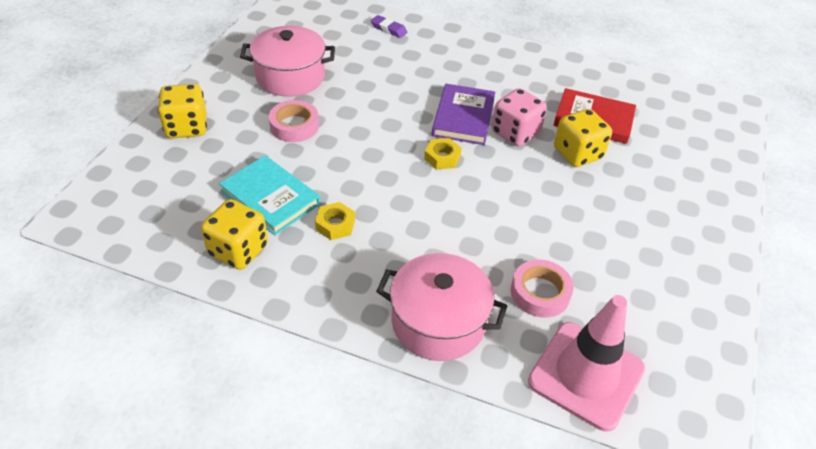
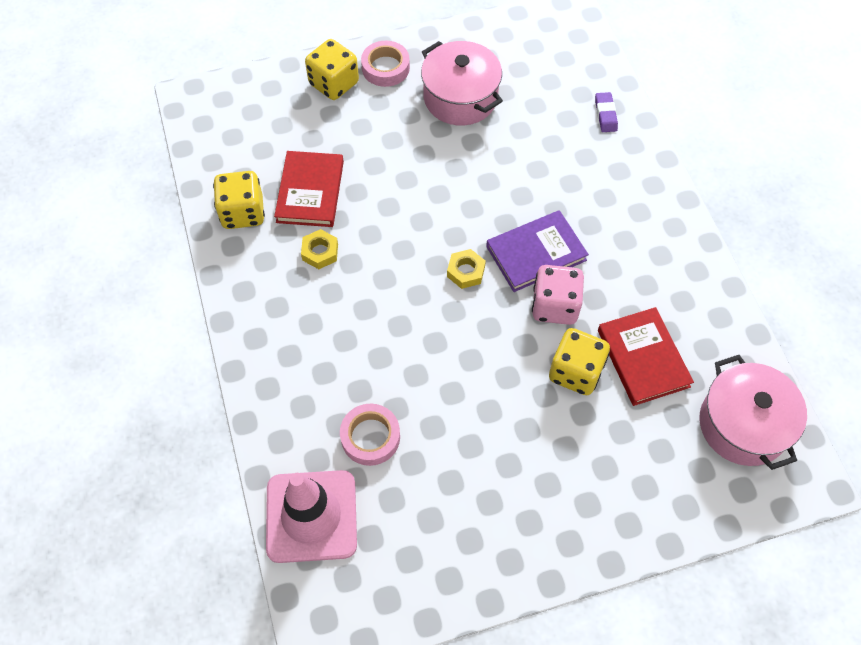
camera: 55 degrees right, 15 degrees up
(270, 198) = (310, 191): turquoise book -> red book
(294, 126) = (403, 146): pink tape -> pink tape (385, 68)
(438, 322) = (281, 384): pink pot -> pink pot (743, 424)

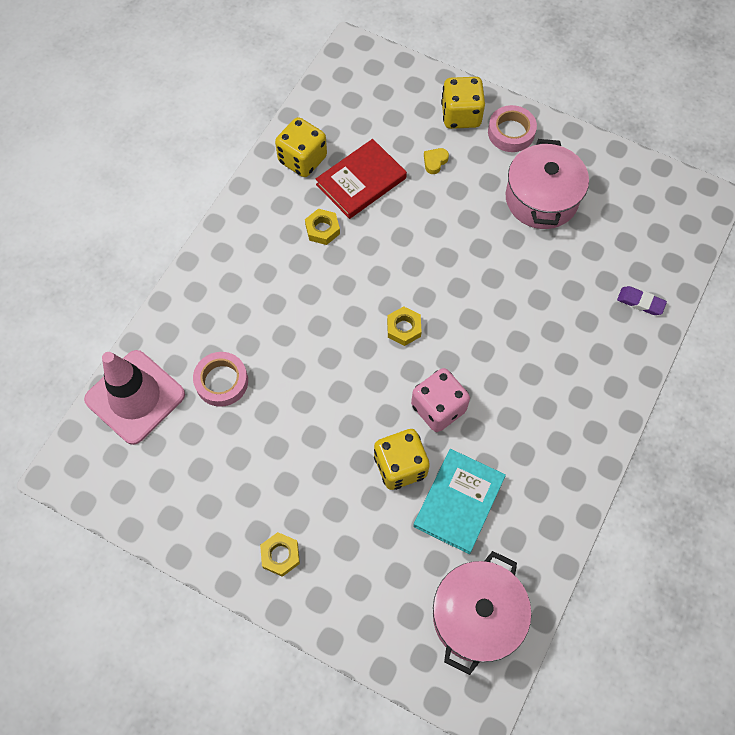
camera: 45 degrees right, 5 degrees up
(352, 132) = (435, 162): none -> yellow heart
(536, 253) = (467, 359): purple book -> none
(565, 521) = (280, 555): none -> yellow nut
(605, 114) = (640, 302): purple eraser -> purple eraser turned 75 degrees clockwise
(643, 358) = (459, 502): red book -> turquoise book

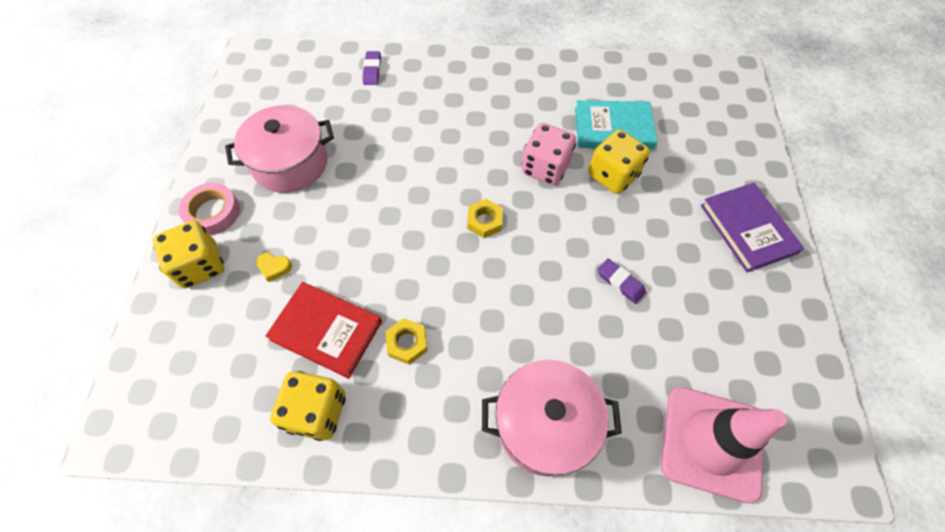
camera: 115 degrees left, 5 degrees down
(221, 381) = (636, 358): pink tape -> none
(280, 555) = (747, 229): yellow nut -> purple book
(289, 407) = (620, 282): none -> purple eraser
(476, 616) = (685, 91): pink pot -> pink pot (545, 424)

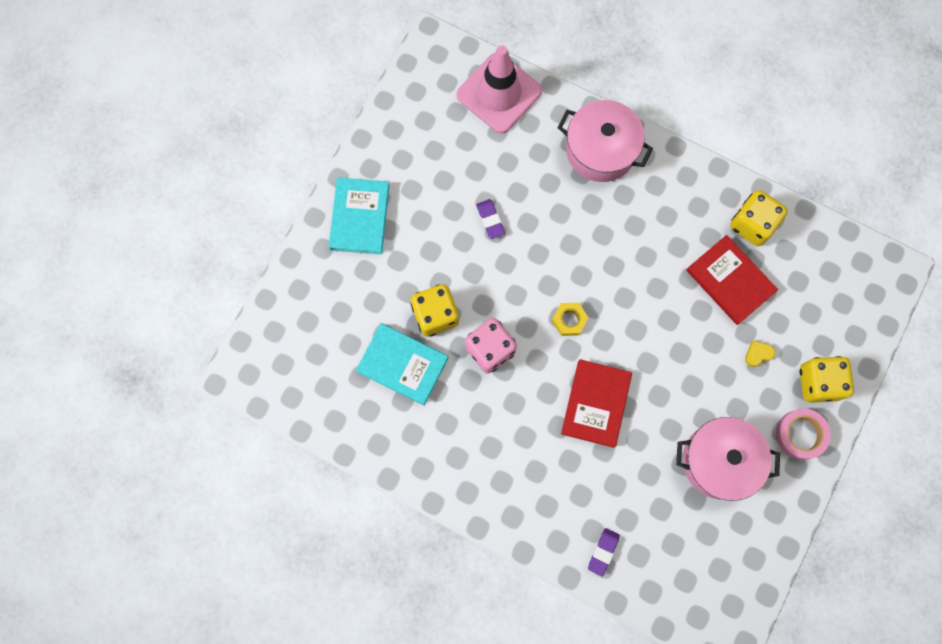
camera: 155 degrees left, 15 degrees up
(274, 267) = (758, 354): yellow heart -> yellow heart turned 60 degrees counterclockwise
(407, 343) = (673, 245): yellow nut -> none
(425, 164) = (595, 404): none -> red book
(747, 229) = (360, 217): purple book -> turquoise book

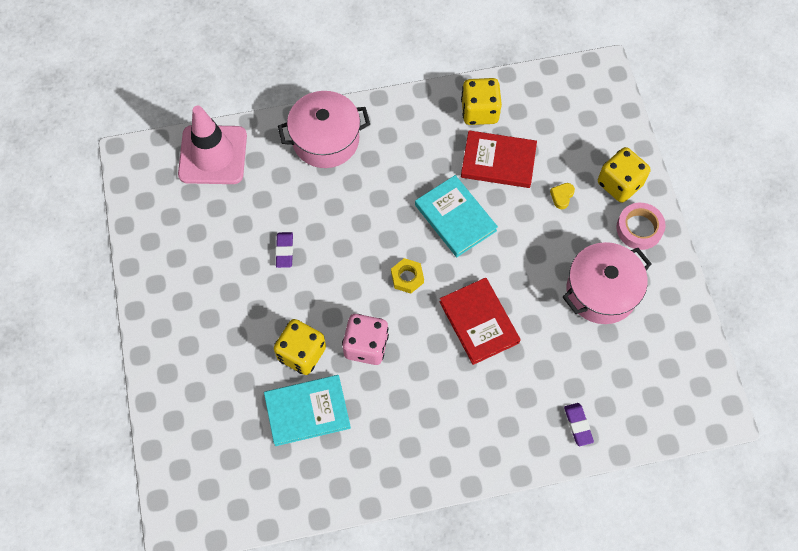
camera: 40 degrees left, 10 degrees down
(360, 217) = (178, 327): turquoise book -> turquoise book (455, 218)
(490, 220) = (284, 251): purple eraser -> purple eraser turned 60 degrees clockwise

